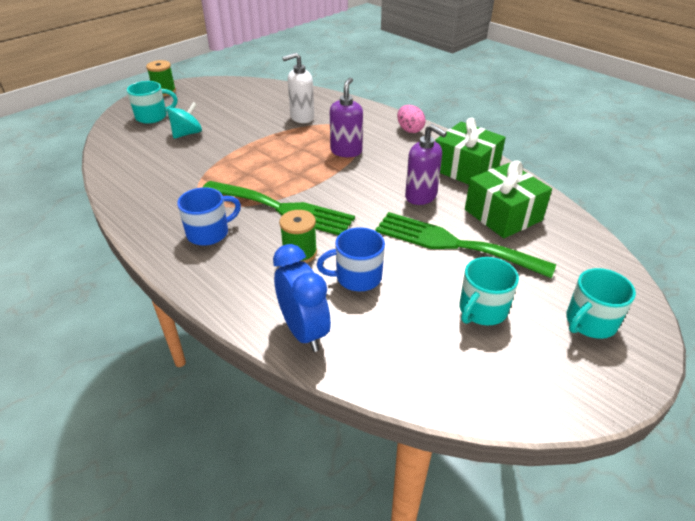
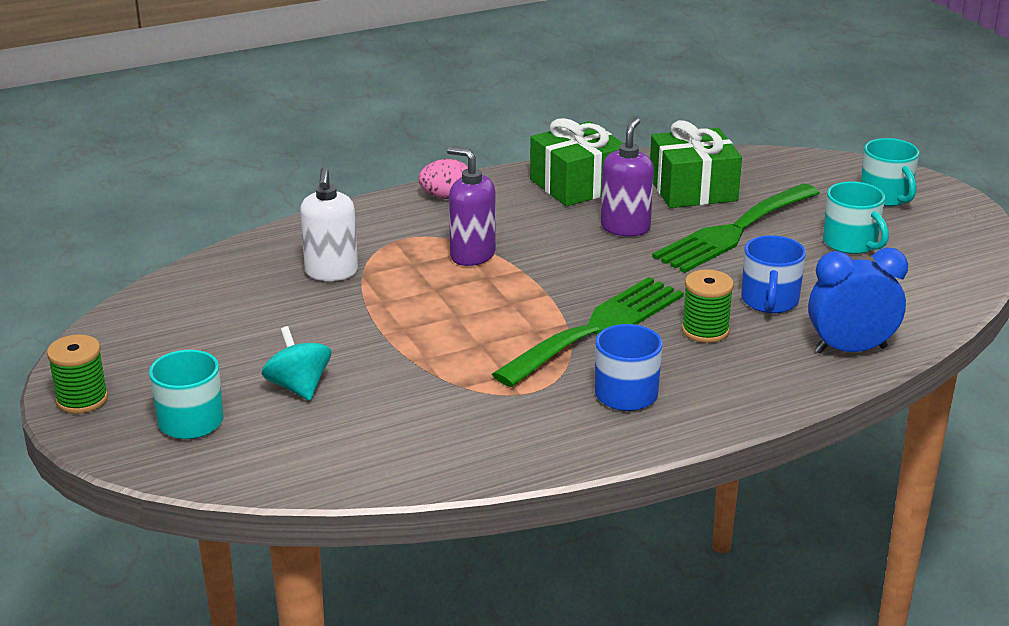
camera: 70 degrees left, 10 degrees down
(421, 196) = (625, 228): purple soap dispenser -> purple soap dispenser turned 45 degrees counterclockwise

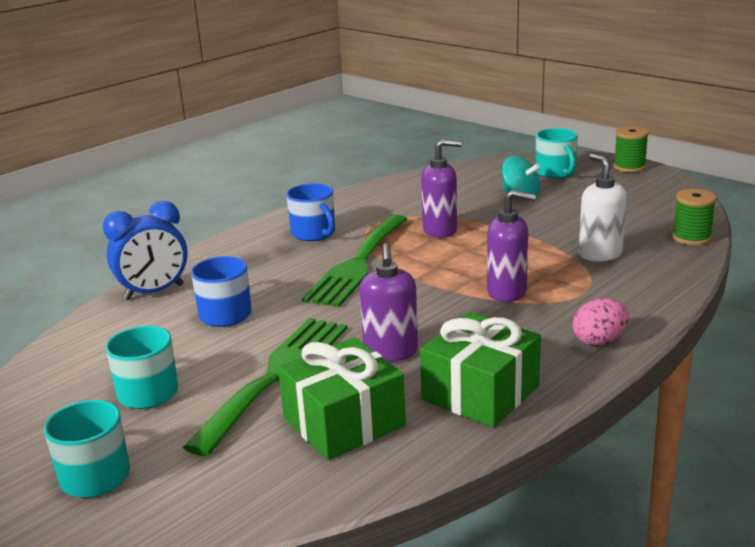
camera: 160 degrees right, 5 degrees down
(463, 353) = (440, 230): none -> purple soap dispenser
(705, 330) = (273, 280): green spool -> green spool (691, 238)

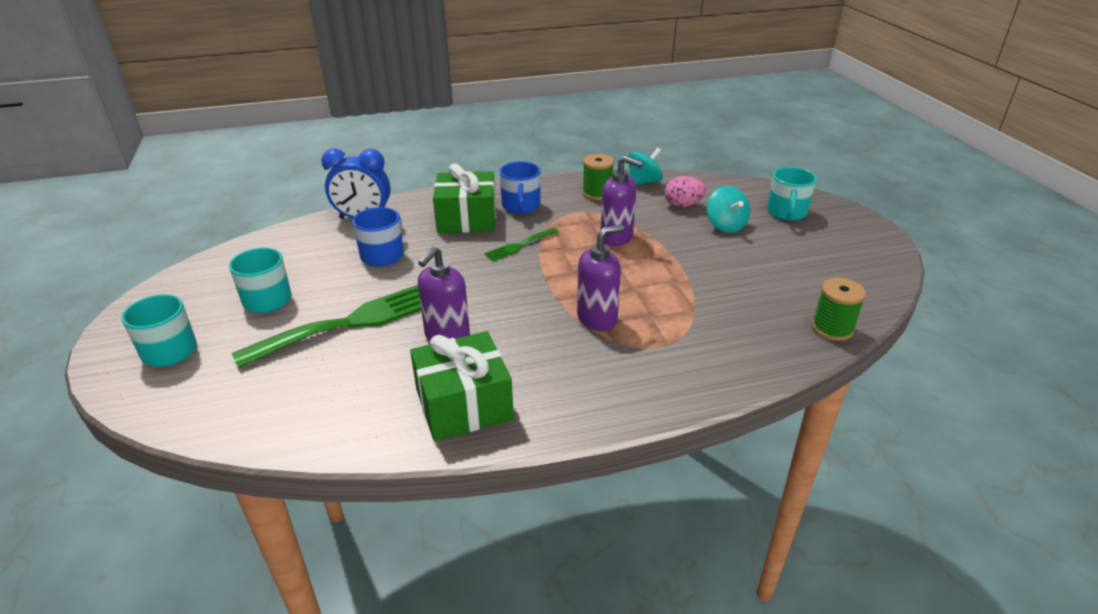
camera: 30 degrees right, 10 degrees up
(344, 422) = (346, 382): green gift -> green gift (467, 219)
(358, 263) = (519, 246): green fork -> green fork, size x0.47
(406, 183) = (644, 182): none -> turquoise spinning top
(507, 292) = (597, 318): purple soap dispenser -> purple soap dispenser turned 75 degrees counterclockwise
(599, 341) = (613, 400): pink egg -> pink egg (683, 205)
(600, 254) = (722, 312): white soap dispenser -> none
(629, 167) = (865, 229): green spool -> green spool (597, 193)

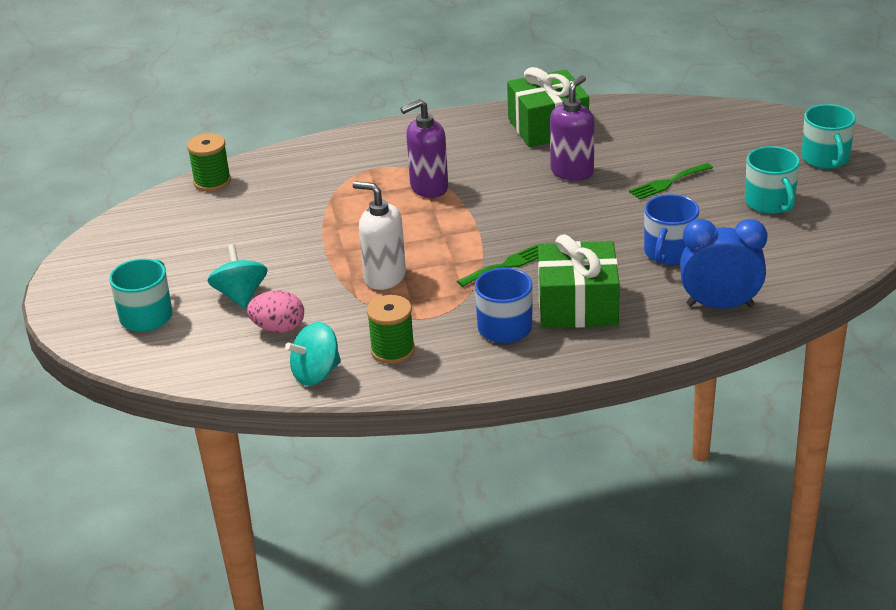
camera: 175 degrees left, 0 degrees up
(353, 322) = (668, 182): green fork -> green fork, size x0.47
(617, 237) = (384, 277): purple soap dispenser -> white soap dispenser

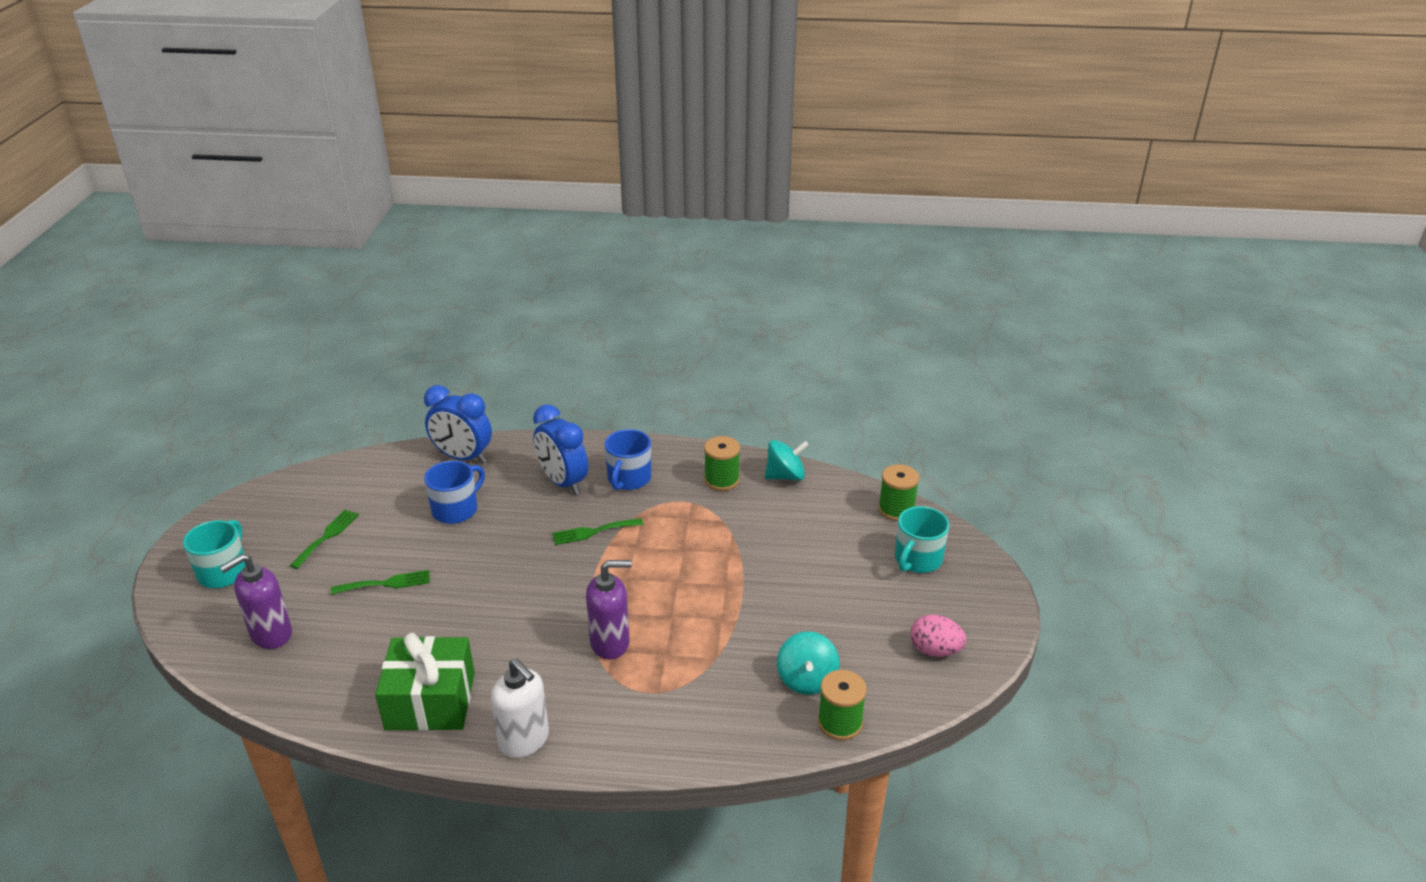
camera: 165 degrees left, 0 degrees up
(173, 364) = (896, 509): none -> green spool
(240, 295) = (831, 560): turquoise spinning top -> turquoise spinning top (806, 679)
(279, 328) = (805, 520): pink egg -> pink egg (935, 650)
(384, 277) = (700, 546): white soap dispenser -> white soap dispenser (524, 740)
(572, 172) = (459, 623): purple soap dispenser -> purple soap dispenser (271, 634)
(577, 305) = (563, 482): green gift -> blue clock
(770, 203) = (327, 536): turquoise mug -> green fork

